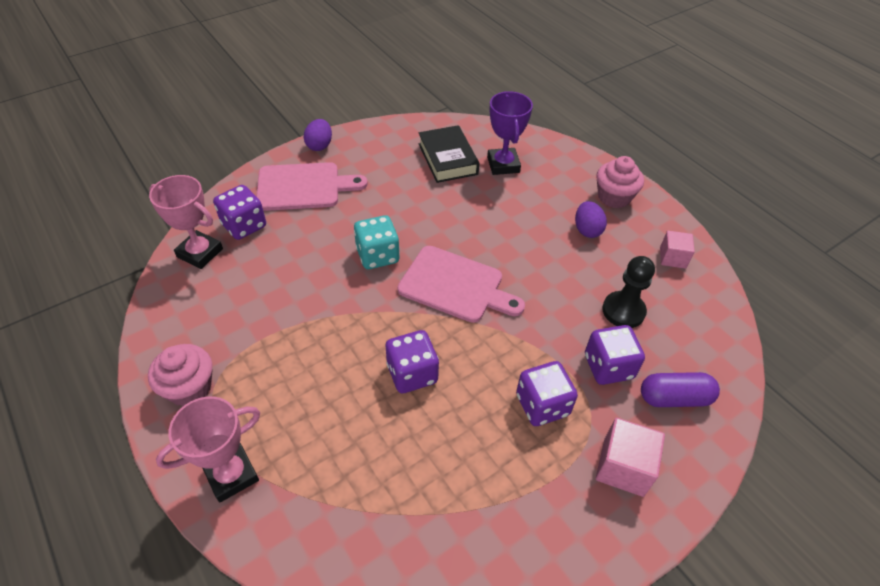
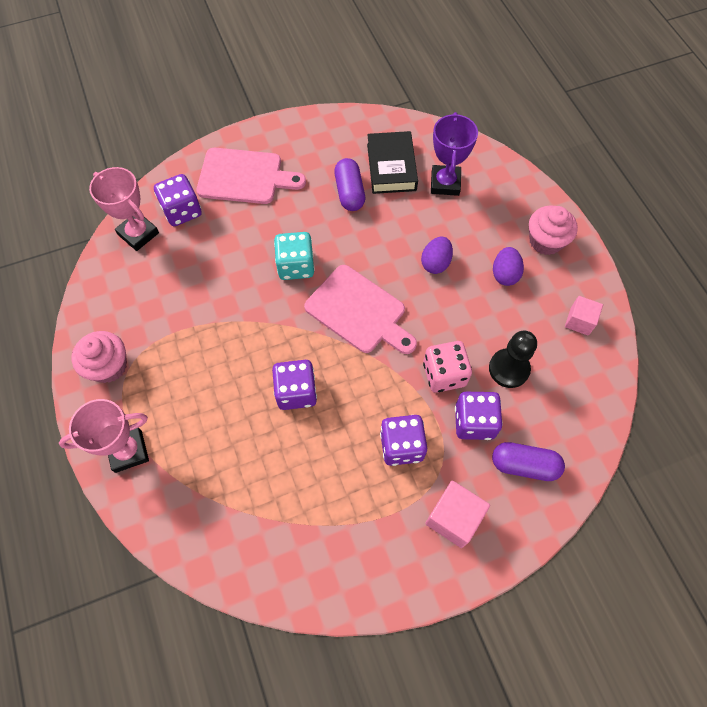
camera: 15 degrees right, 15 degrees up
(319, 145) = (270, 130): purple egg -> purple egg (435, 263)
(413, 185) = (349, 192): none -> purple capsule
(561, 328) = (444, 374): none -> pink dice

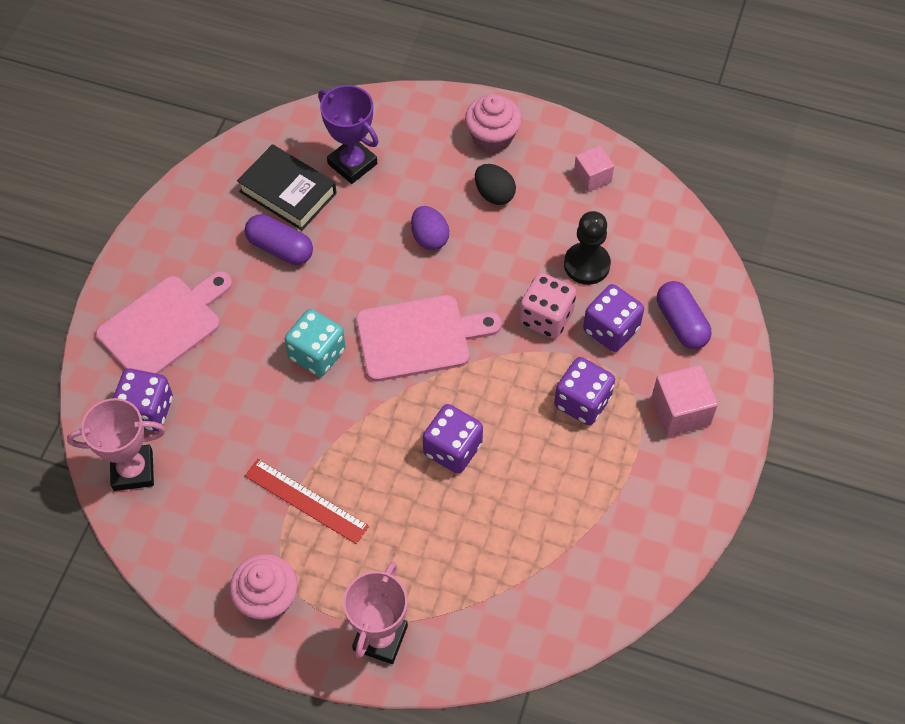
camera: 50 degrees left, 5 degrees down
(190, 337) = (306, 501): none -> red ruler
(505, 274) = (494, 194): purple egg -> black egg
(524, 465) = (681, 323): purple capsule -> purple capsule turned 75 degrees counterclockwise

